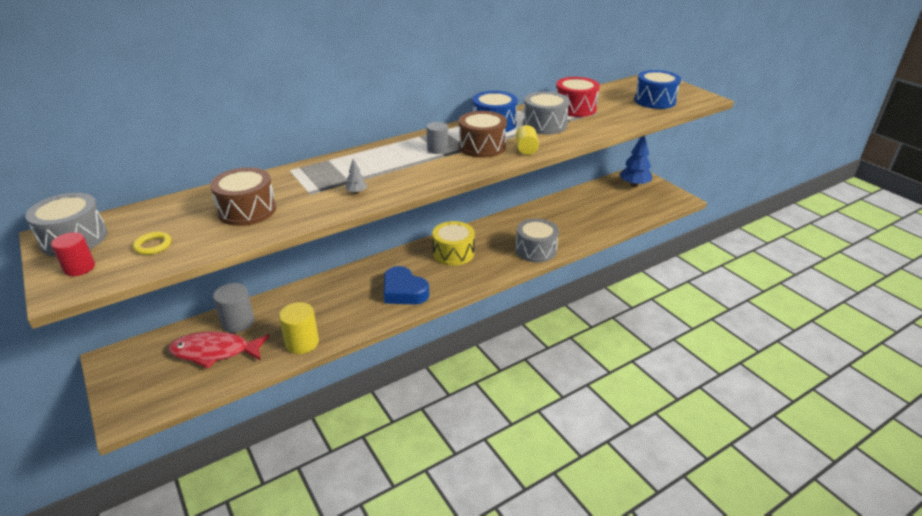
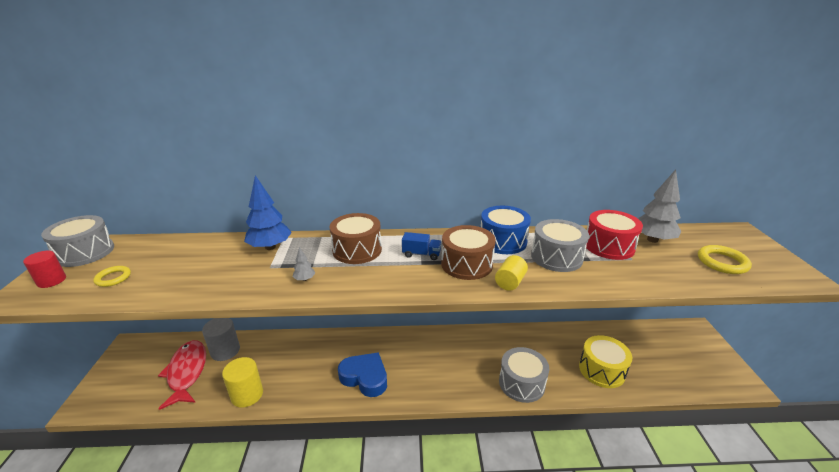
camera: 30 degrees right, 5 degrees down
(215, 352) = (187, 372): red fish -> red fish turned 45 degrees clockwise
(247, 210) = (208, 267): brown drum -> brown drum (357, 250)
(403, 291) = (365, 377): blue heart -> blue heart turned 135 degrees clockwise
(437, 149) = (421, 254): grey cylinder -> blue truck
(453, 253) = (439, 353): yellow drum -> yellow drum (601, 370)
(601, 97) = (652, 239): none -> grey tree
(634, 185) = (687, 342): blue tree -> blue tree (270, 247)
(655, 101) = (722, 262): blue drum -> yellow ring

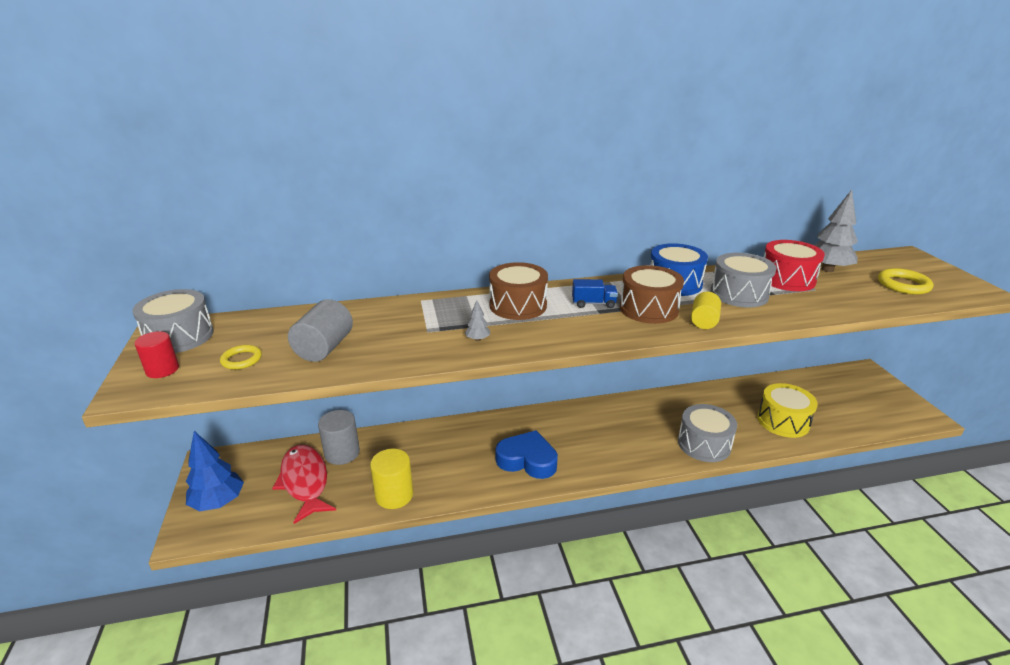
camera: 10 degrees left, 0 degrees up
(180, 274) = (324, 348): none -> grey cylinder
(270, 247) = (412, 311): blue tree -> blue tree (218, 502)

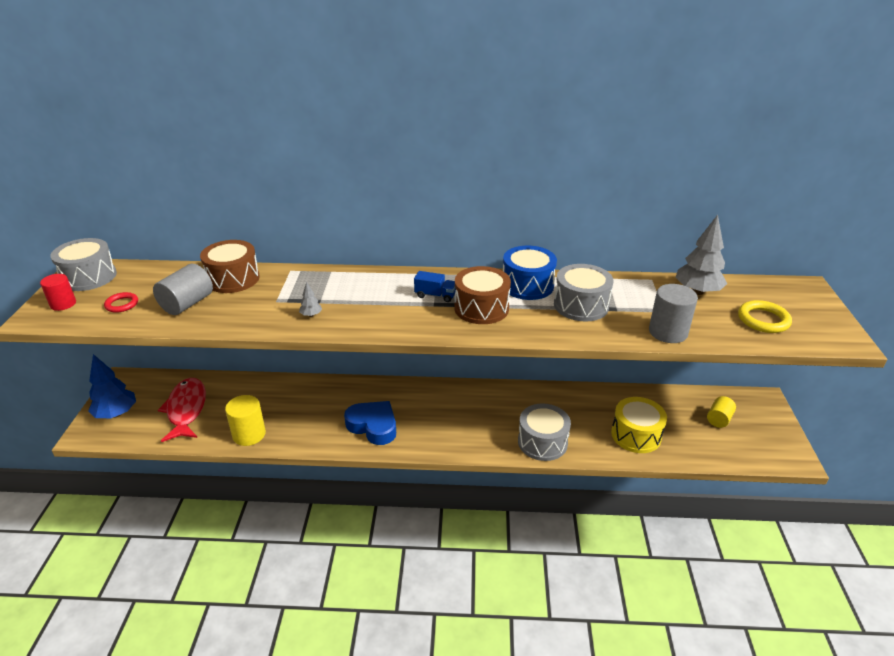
camera: 15 degrees right, 5 degrees up
(241, 360) = (122, 304): yellow ring -> red ring
(342, 453) = (225, 391): grey cylinder -> grey cylinder (668, 332)
(518, 305) = (367, 287): brown drum -> brown drum (233, 279)
(704, 321) = (522, 328): yellow cylinder -> yellow cylinder (719, 419)
(787, 279) = (644, 296): red drum -> none

